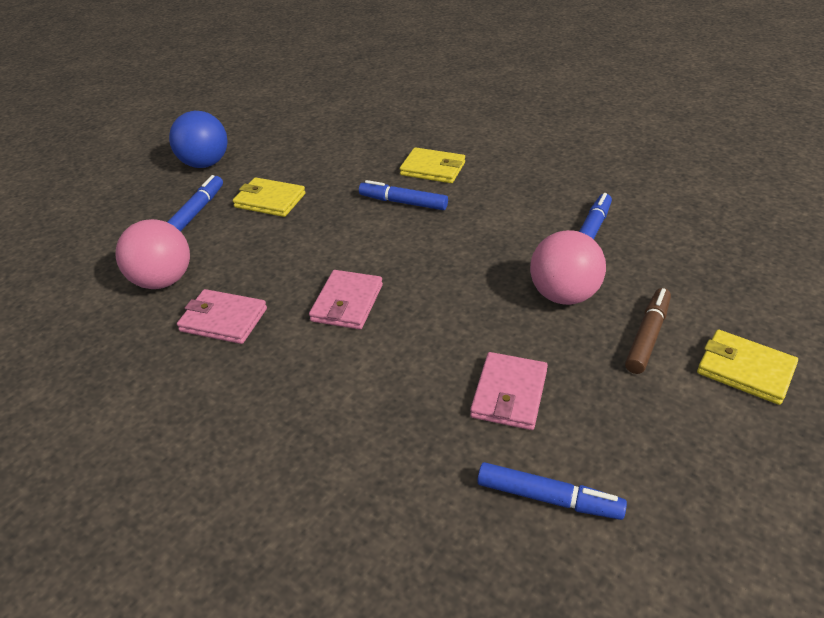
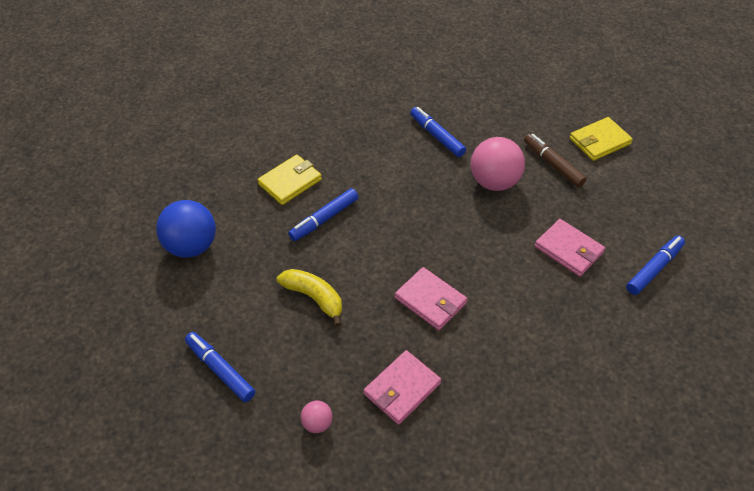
camera: 65 degrees left, 10 degrees up
(163, 281) = (317, 423): pink ball -> pink ball, size x0.47
(205, 164) = (134, 342): blue ball -> blue ball (192, 246)
(270, 200) = (248, 307): yellow wallet -> none
(303, 230) = (314, 298): none -> yellow banana

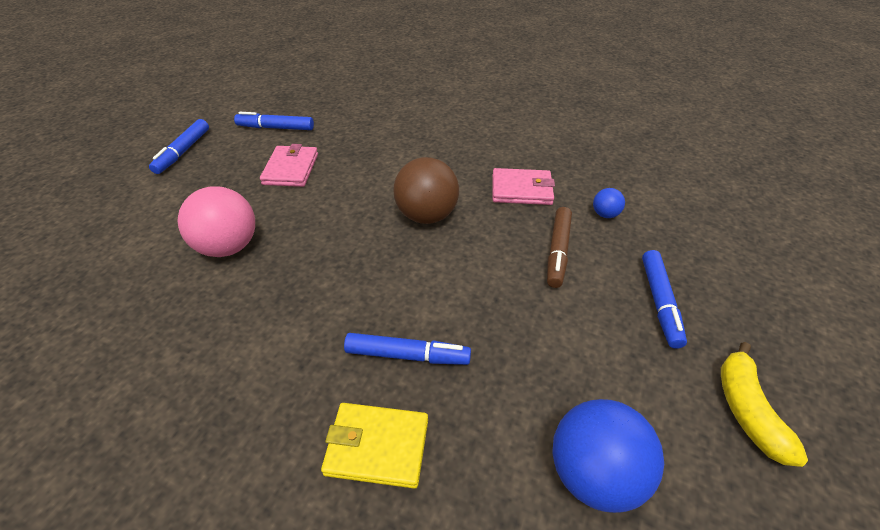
camera: 130 degrees left, 5 degrees down
(314, 298) = (513, 290): yellow banana -> yellow banana (747, 410)
(317, 423) = (605, 214): pink ball -> blue ball
(430, 300) = (427, 215): pink wallet -> brown ball
(437, 136) = (166, 336): blue marker -> blue marker (183, 151)
(553, 164) = (170, 219): brown marker -> brown marker (558, 251)
(599, 141) = (108, 203): yellow wallet -> none

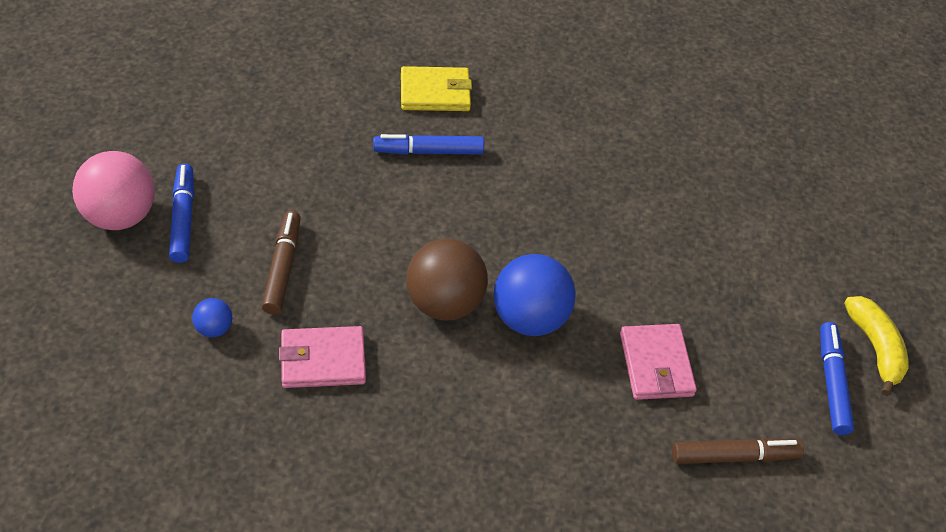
camera: 165 degrees right, 5 degrees up
(229, 246) = (655, 238): pink ball -> pink ball (120, 216)
(276, 128) = (734, 456): blue marker -> brown marker
(593, 472) = (276, 91): blue ball -> blue ball (530, 318)
(747, 410) = (142, 136): yellow banana -> yellow banana (875, 348)

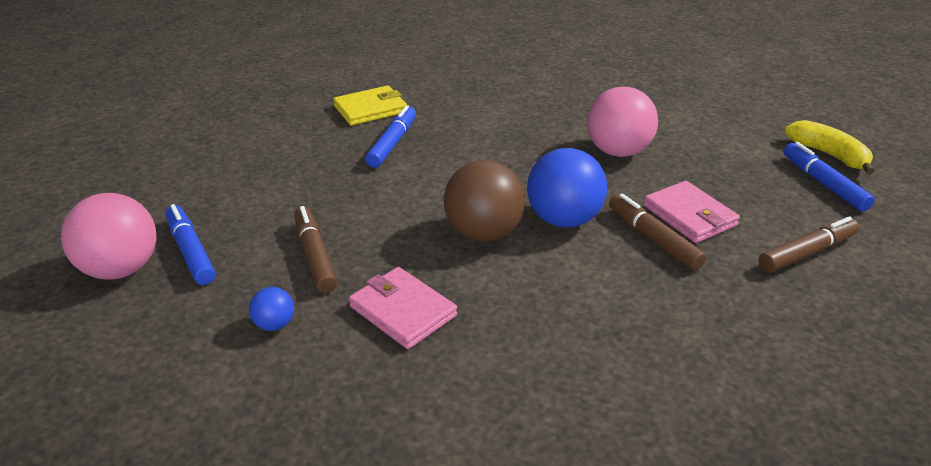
camera: 20 degrees left, 15 degrees down
(323, 360) = (403, 311): pink wallet -> pink wallet turned 75 degrees clockwise
(429, 151) = (392, 143): blue marker -> blue marker turned 135 degrees clockwise
(598, 377) = (653, 239): none -> brown marker
(649, 253) = (618, 151): none -> pink ball

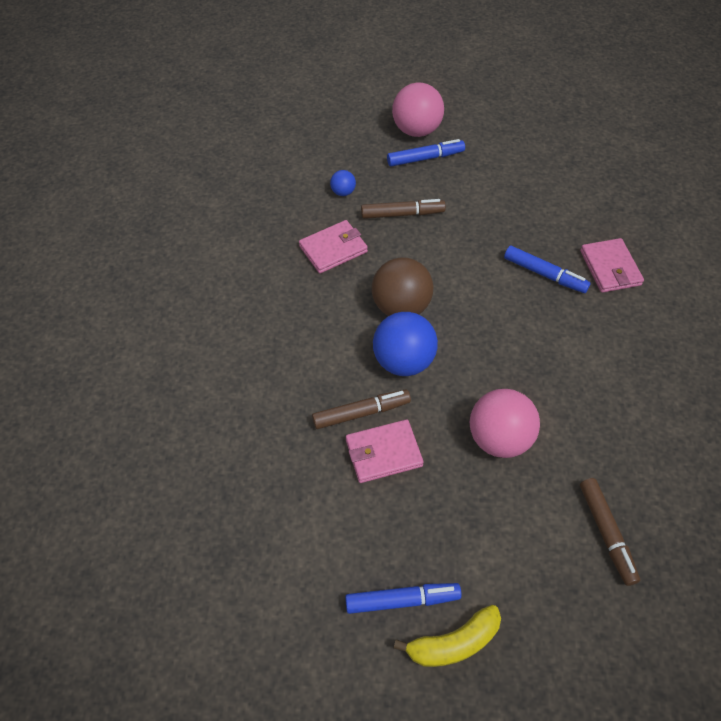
camera: 105 degrees right, 20 degrees up
(370, 109) = (610, 268): yellow wallet -> pink wallet
(806, 253) = (308, 517): brown marker -> brown marker (606, 533)

